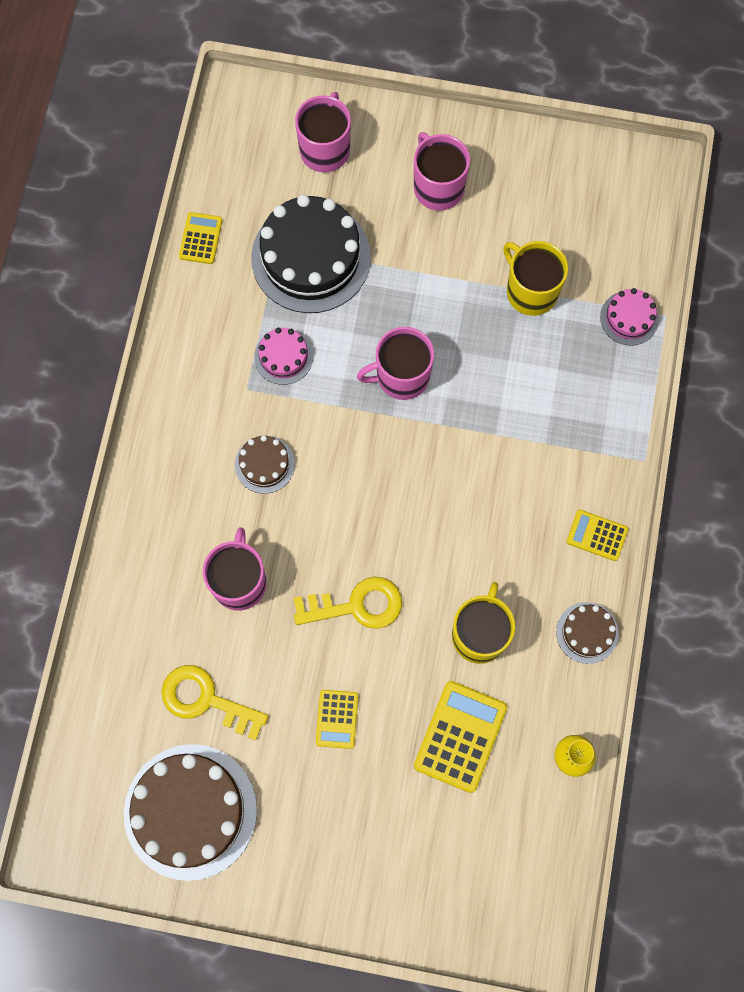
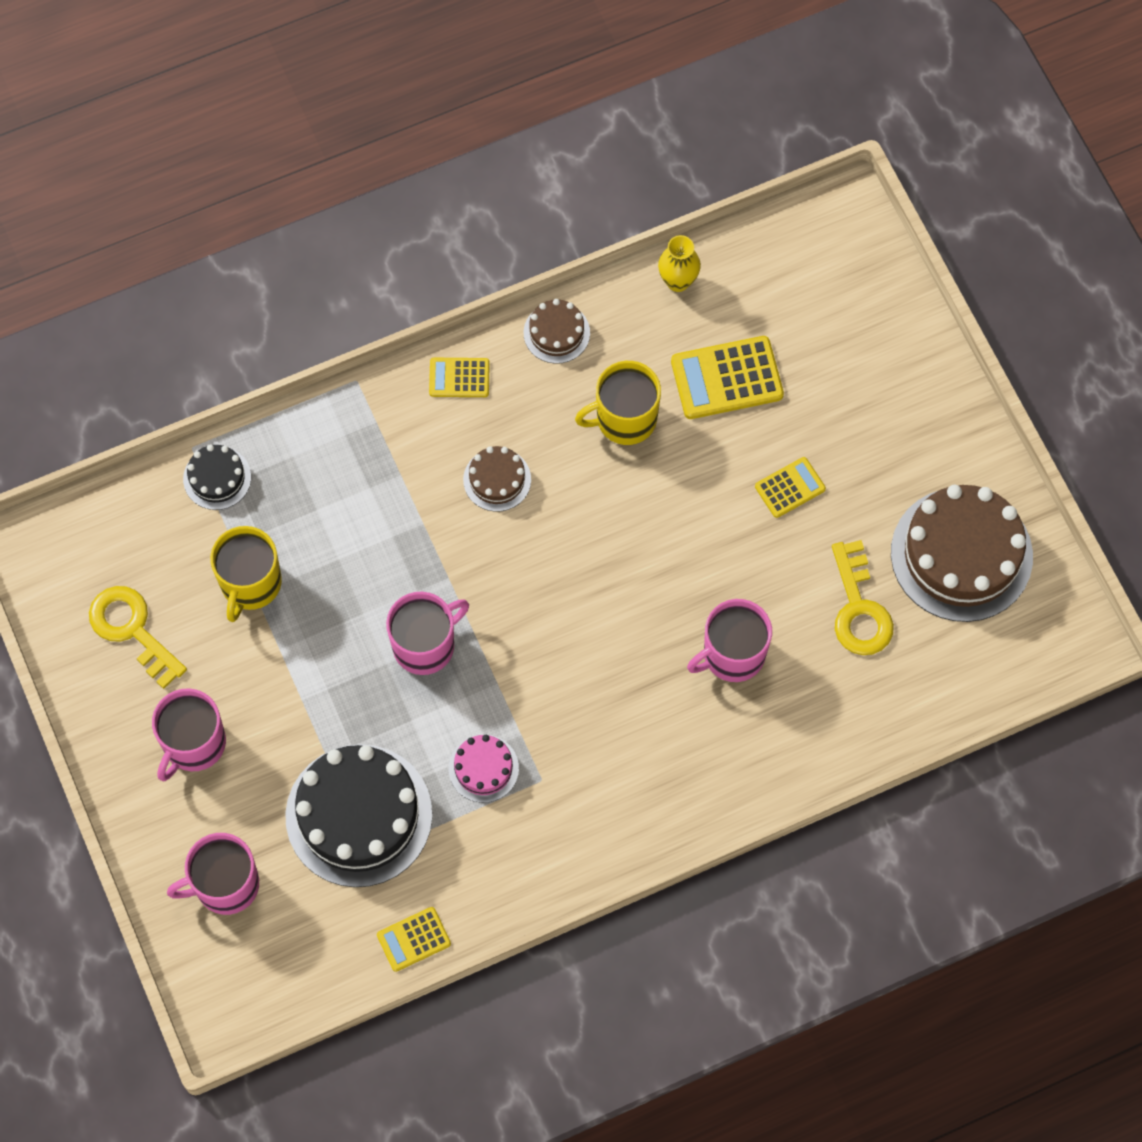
camera: 125 degrees left, 5 degrees down
(264, 464) = (604, 710): brown cake -> brown cake (497, 479)
(356, 605) = (677, 538): yellow key -> yellow key (132, 630)
(401, 376) = (425, 645): pink mug -> pink mug turned 75 degrees counterclockwise
(597, 535) = (459, 378): yellow calculator -> yellow calculator turned 105 degrees clockwise
(629, 318) = (217, 478): pink cake -> black cake

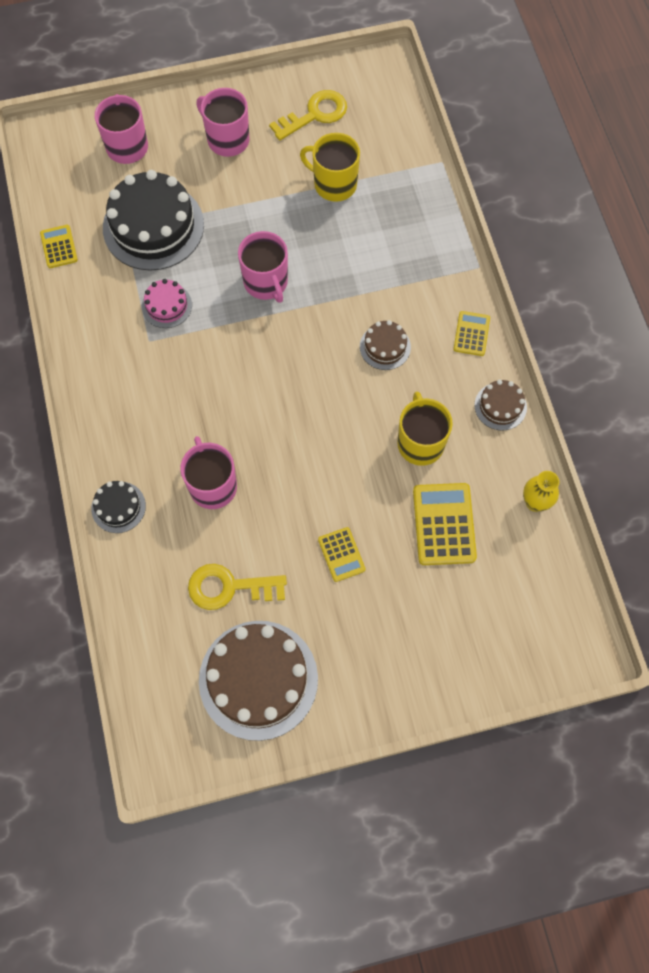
camera: 100 degrees right, 0 degrees up
(217, 478) = (416, 174): black cake -> black cake (118, 507)

